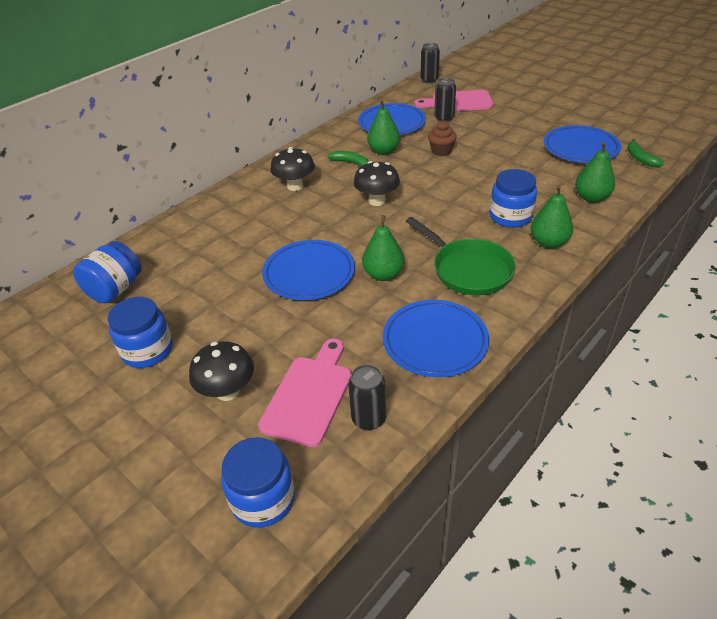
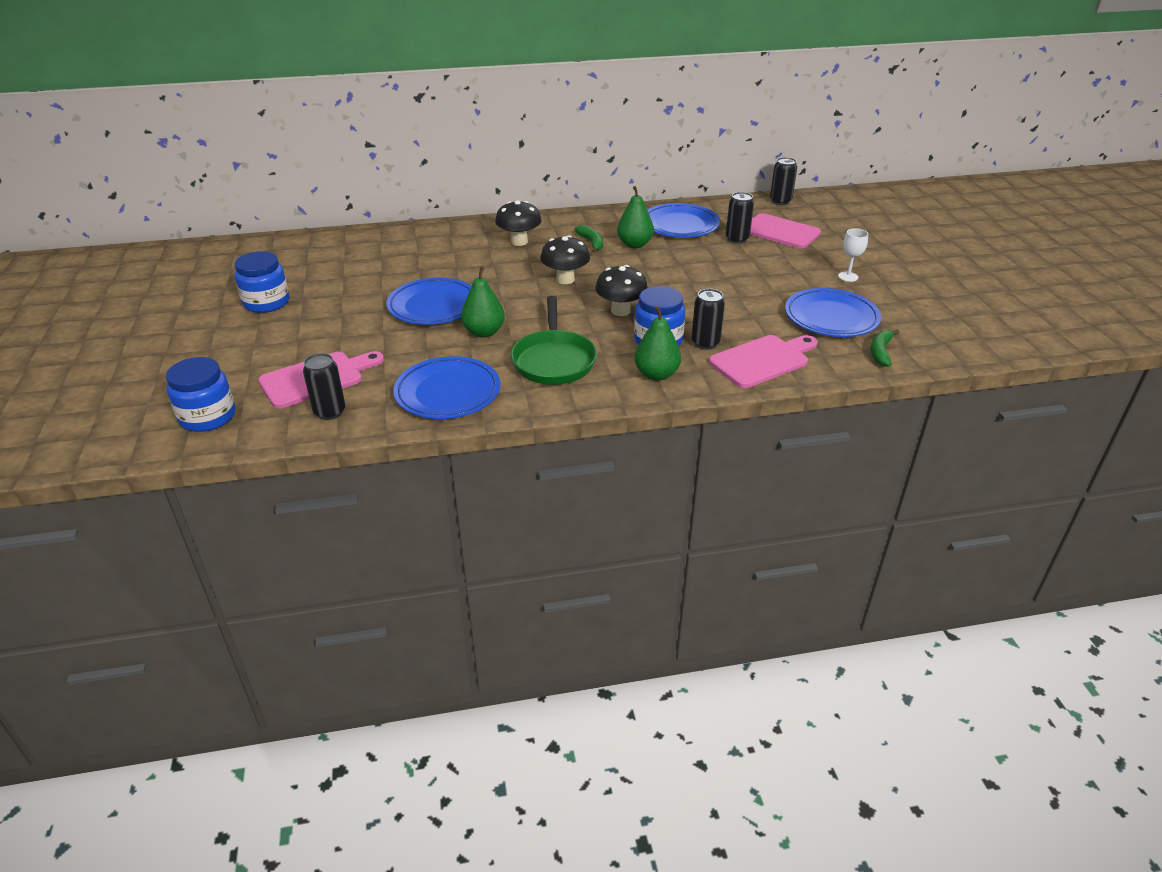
camera: 35 degrees right, 5 degrees down
(115, 289) = (300, 257): blue jar -> none
(227, 391) = (275, 350): black mushroom -> black mushroom (620, 311)
(441, 151) = (686, 265): brown cupcake -> none
(541, 203) = (705, 343): none -> black can
(547, 116) = (848, 277): none -> white goblet
(591, 198) = (763, 360): green pear -> pink cutting board

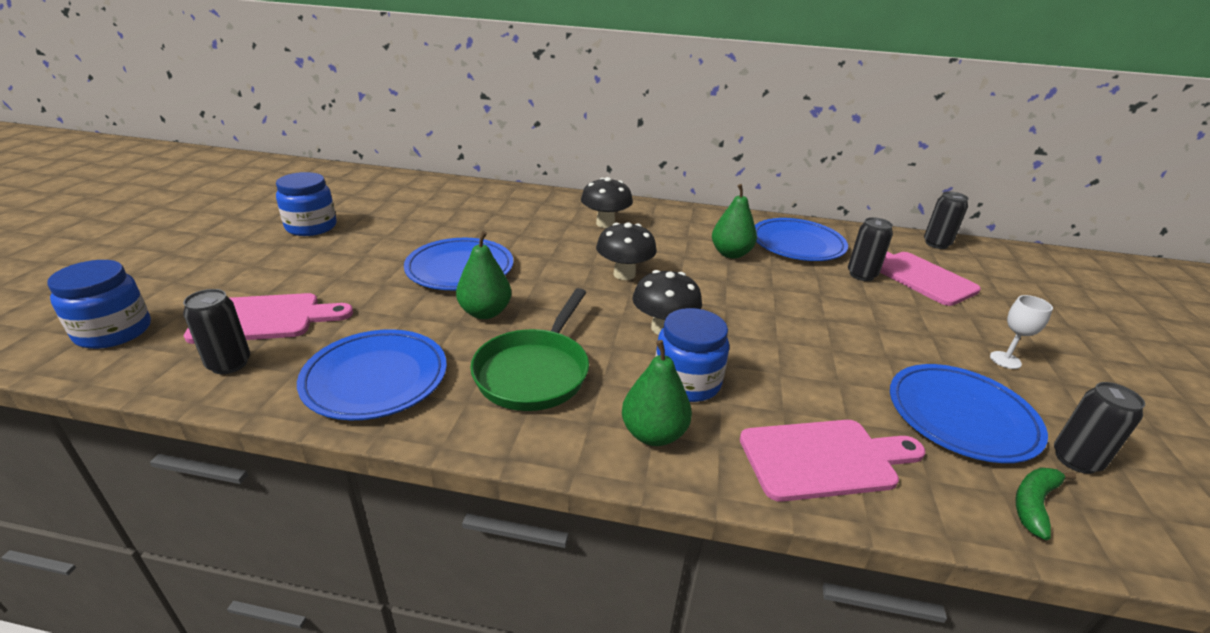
camera: 20 degrees right, 5 degrees down
(591, 243) = (682, 241): green banana -> none
(705, 343) = (750, 404): black can -> black can (1075, 460)

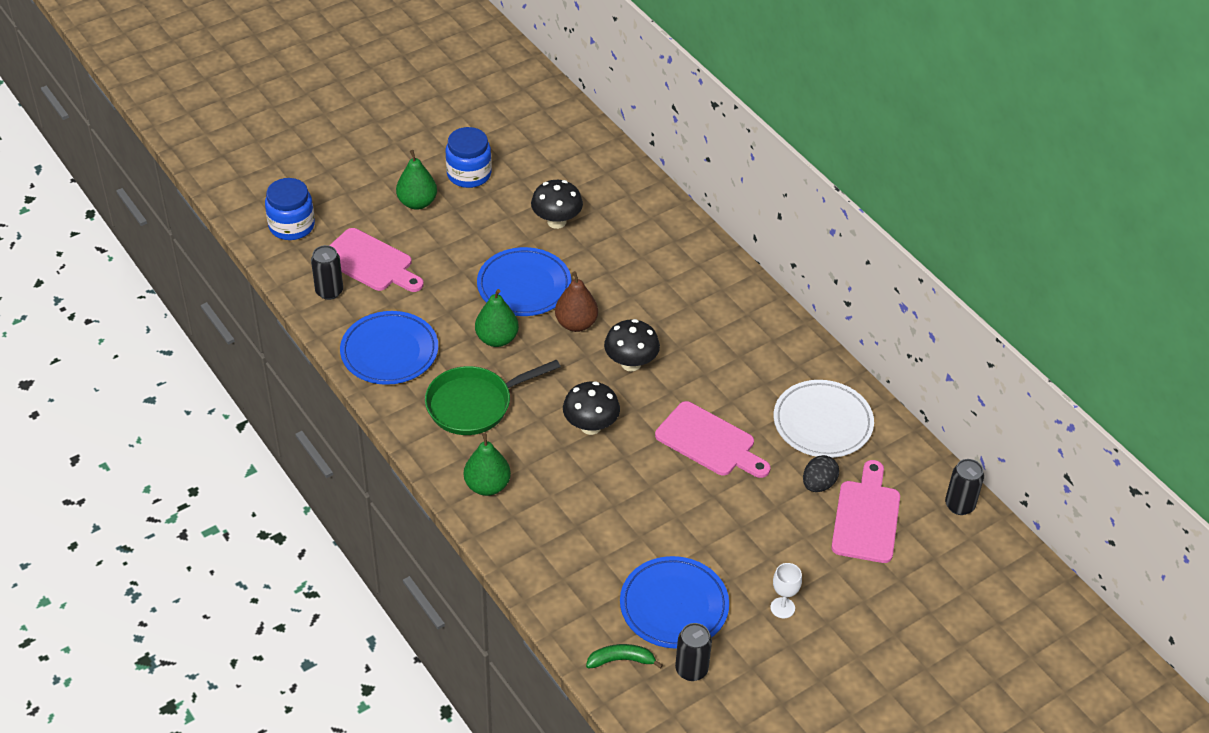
camera: 45 degrees right, 15 degrees up
(542, 272) = (576, 324): none -> brown pear
(605, 223) = (692, 299): black mushroom -> black mushroom (556, 221)
(687, 382) = (549, 471): blue jar -> none
(731, 254) = (746, 396): green pear -> green pear (417, 203)
(797, 244) = (822, 423): blue plate -> white plate
(824, 459) = (553, 562): pink cutting board -> pink cutting board (709, 442)
(861, 275) = (818, 484): black can -> black egg

